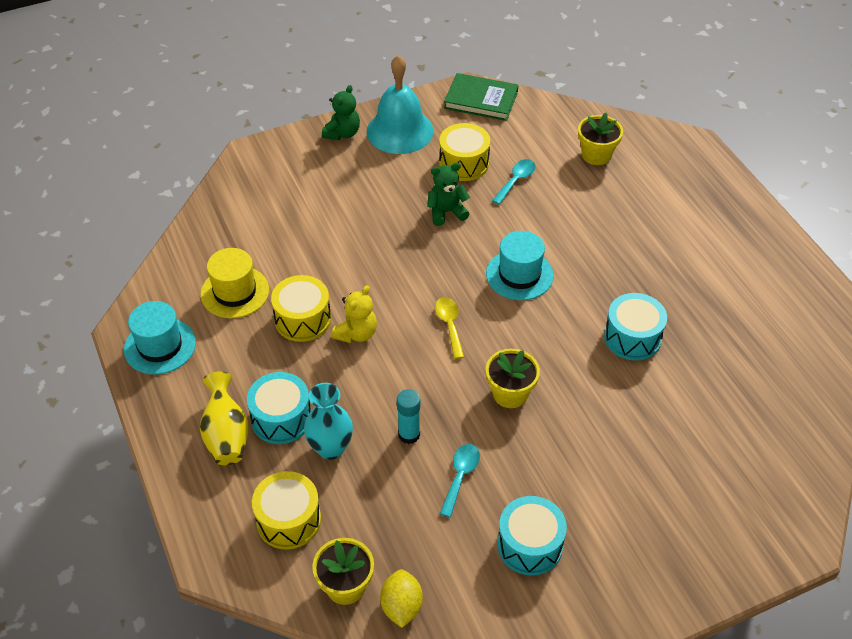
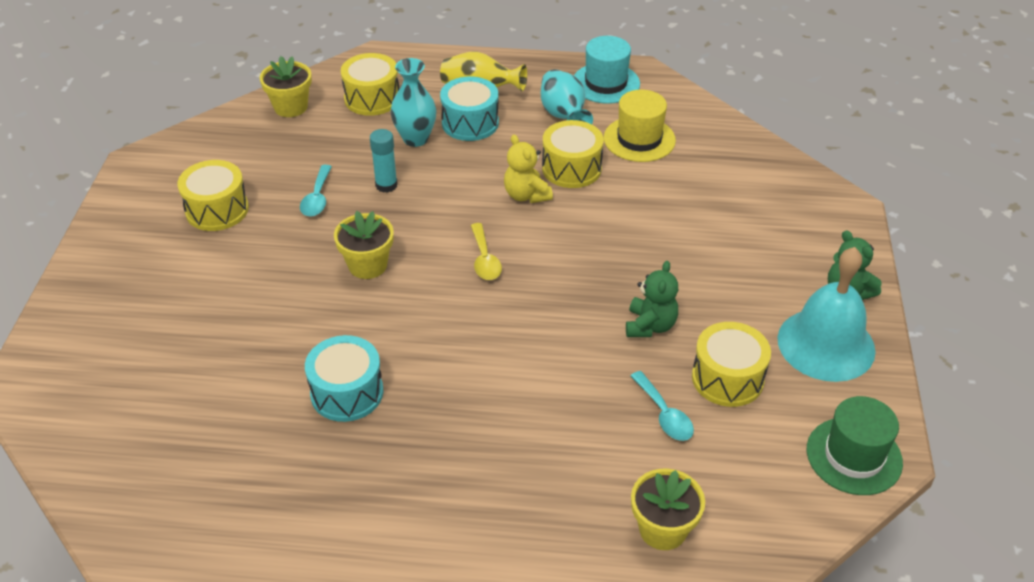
camera: 120 degrees right, 5 degrees down
(230, 355) = (563, 116): none -> turquoise vase
(401, 607) = (246, 126): yellow lemon -> none
(449, 325) = (484, 259): yellow spoon -> yellow spoon turned 60 degrees clockwise
(460, 476) = (317, 198): turquoise spoon -> turquoise spoon turned 45 degrees clockwise
(481, 100) = (854, 456): green book -> green hat
(519, 275) = (508, 343): turquoise hat -> none
(530, 545) = (217, 210): turquoise drum -> yellow drum

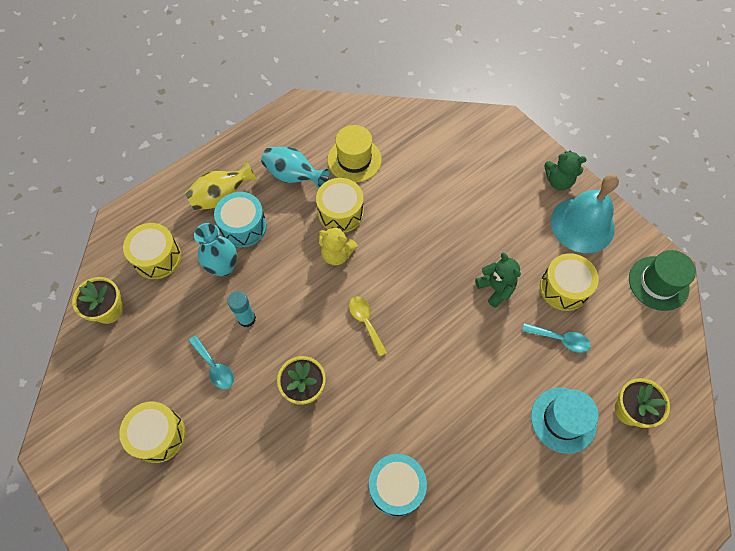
camera: 45 degrees left, 20 degrees up
(484, 259) = (365, 322): yellow spoon -> yellow spoon turned 150 degrees counterclockwise
(606, 83) = (290, 131): turquoise hat -> turquoise hat (563, 420)

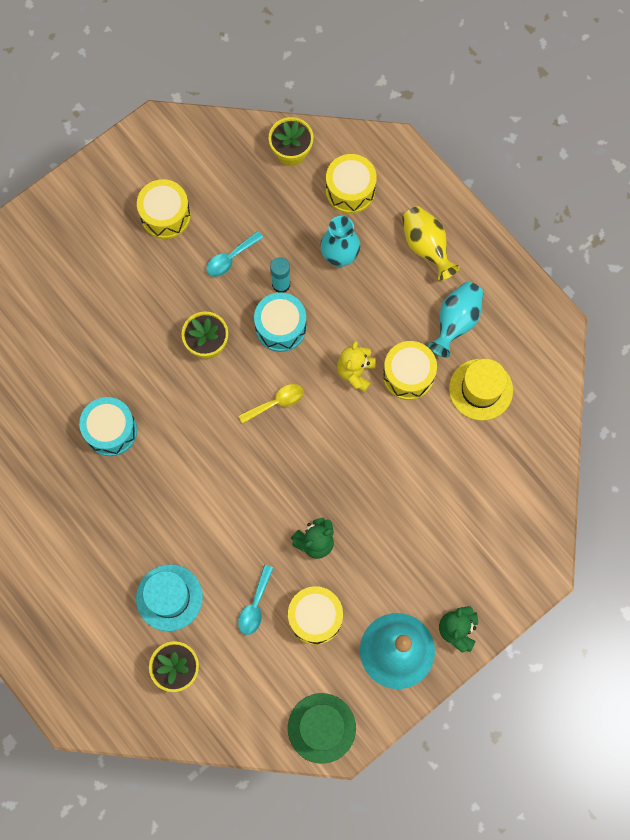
camera: 90 degrees right, 10 degrees up
(243, 226) = (388, 273): turquoise drum -> turquoise drum (280, 327)

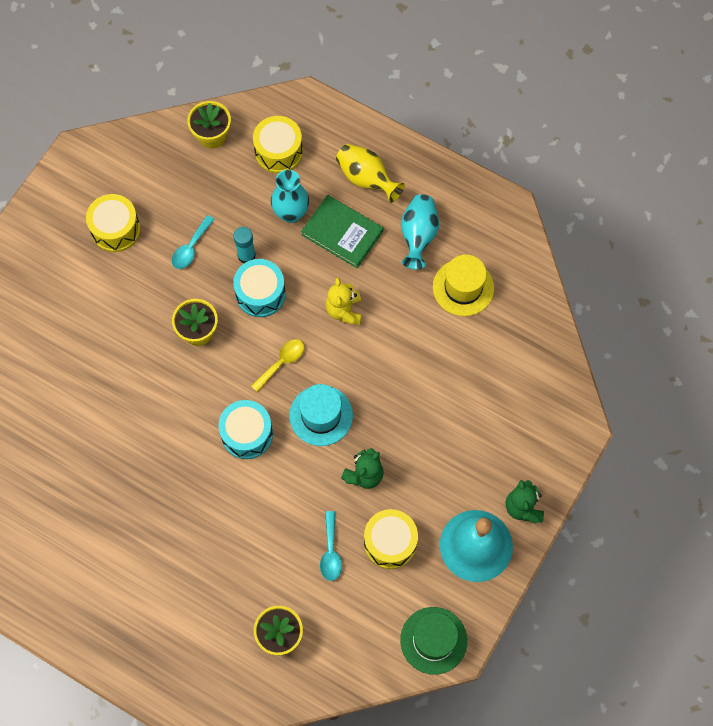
camera: 20 degrees left, 5 degrees down
(111, 430) = (136, 441): turquoise drum -> turquoise drum (247, 434)
(169, 597) = (248, 573): turquoise hat -> turquoise hat (321, 415)
(382, 294) = (342, 233): none -> green book
(408, 375) = (393, 297): yellow drum -> none

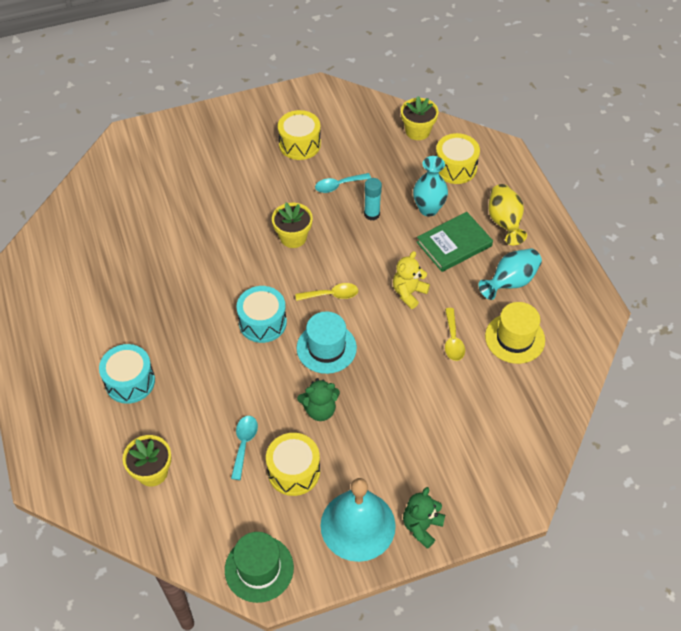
camera: 40 degrees right, 15 degrees down
(260, 294) = (358, 243): turquoise drum -> turquoise drum (130, 381)
(330, 552) = (244, 444): turquoise spoon -> turquoise spoon turned 150 degrees clockwise
(342, 233) = (454, 244): green book -> green book turned 75 degrees clockwise
(416, 328) = (453, 340): none -> yellow spoon

